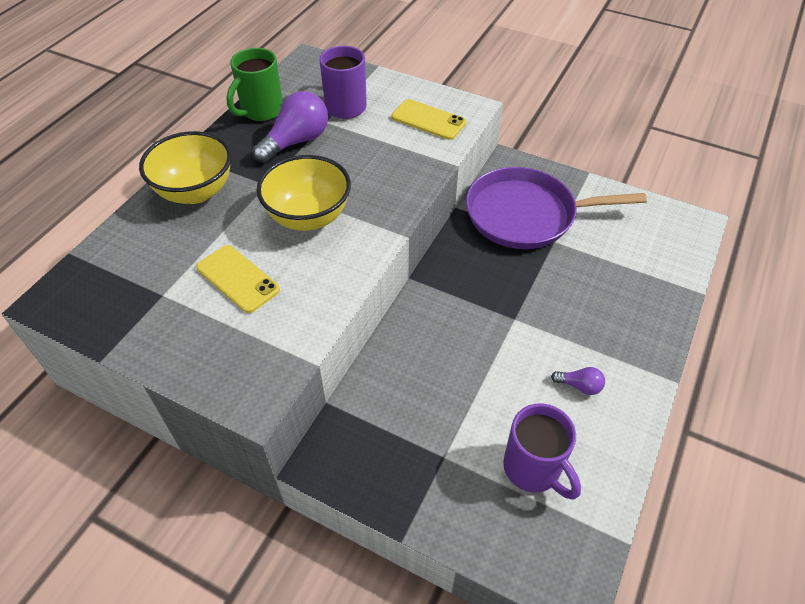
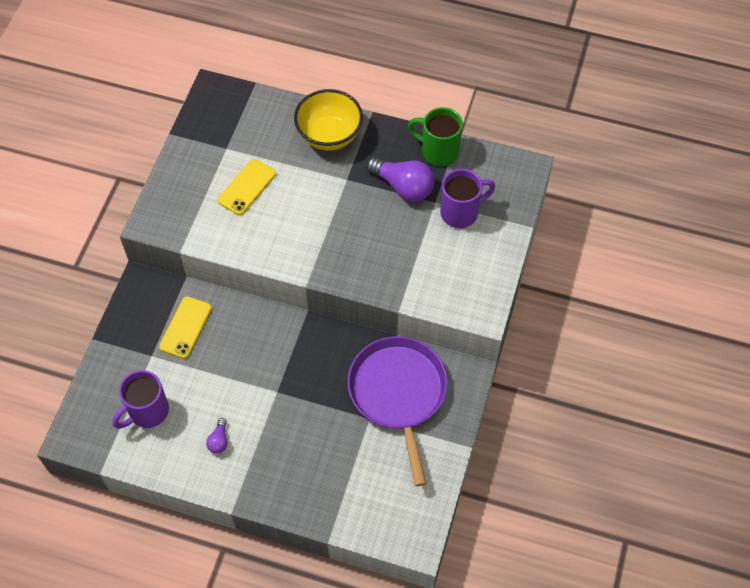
camera: 80 degrees right, 10 degrees up
(308, 217) = (315, 216): yellow bowl -> none
(428, 120) = (456, 281): yellow phone -> yellow phone (185, 327)

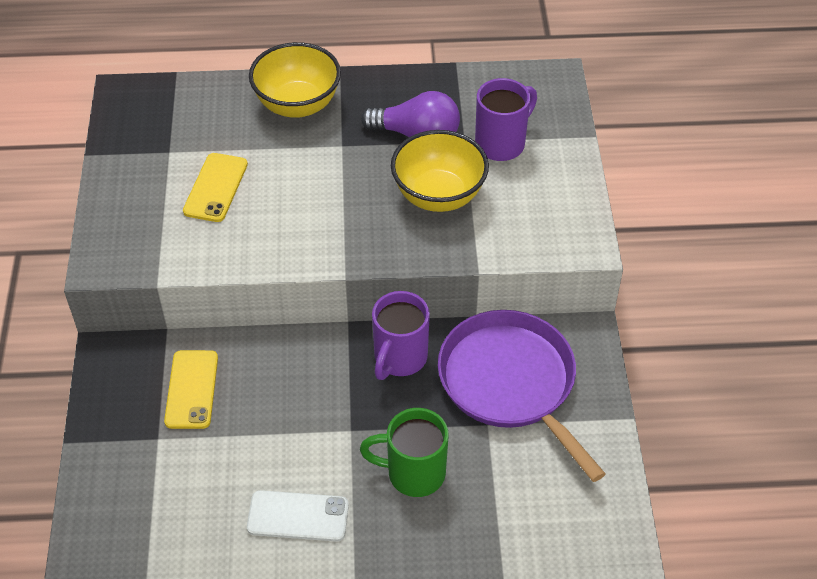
camera: 20 degrees left, 10 degrees down
(147, 412) = (181, 511): purple mug -> purple mug (399, 358)
(219, 441) = (298, 516): purple light bulb -> white phone
(397, 241) = (438, 196): none -> yellow bowl
(438, 151) = (441, 87): green mug -> green mug (413, 473)

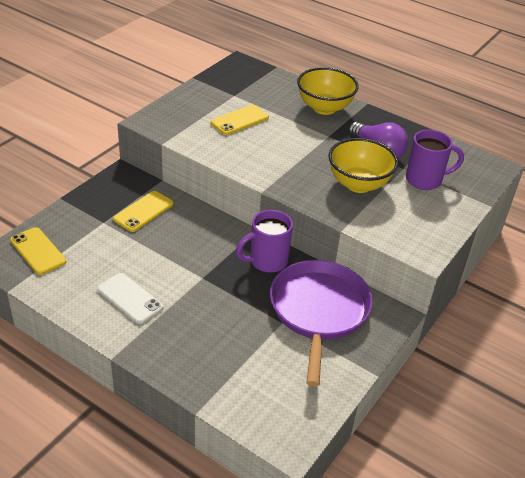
camera: 35 degrees right, 10 degrees down
(120, 535) = (38, 251): none -> yellow phone
(413, 473) = (213, 318): green mug -> none

